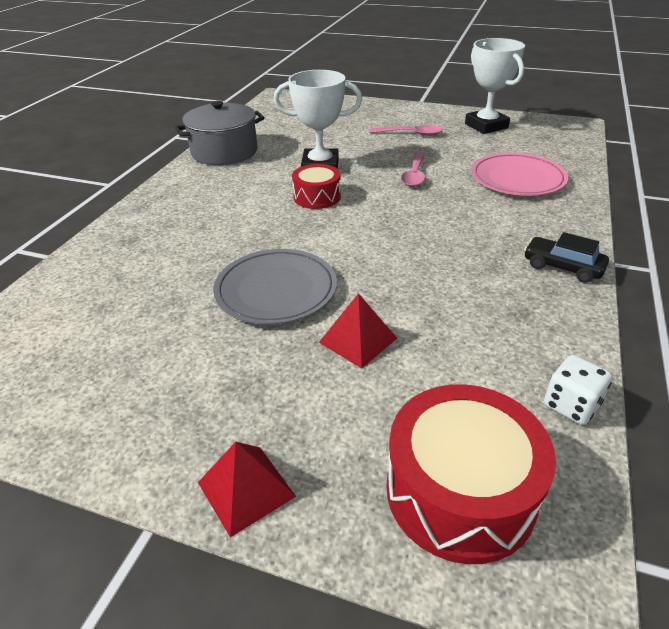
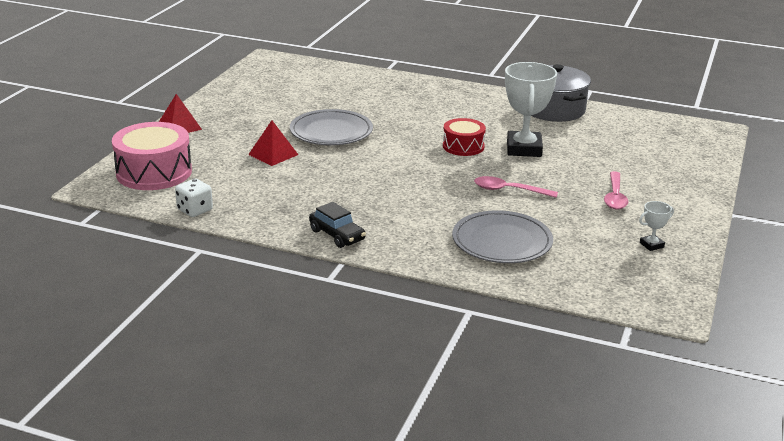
camera: 90 degrees right, 10 degrees down
(460, 491) = (154, 172): red drum -> pink drum
(486, 126) = (651, 245): white trophy -> white trophy, size x0.44
(517, 179) = (502, 242): pink plate -> grey plate
(562, 267) = (337, 235): black car -> black car turned 105 degrees clockwise

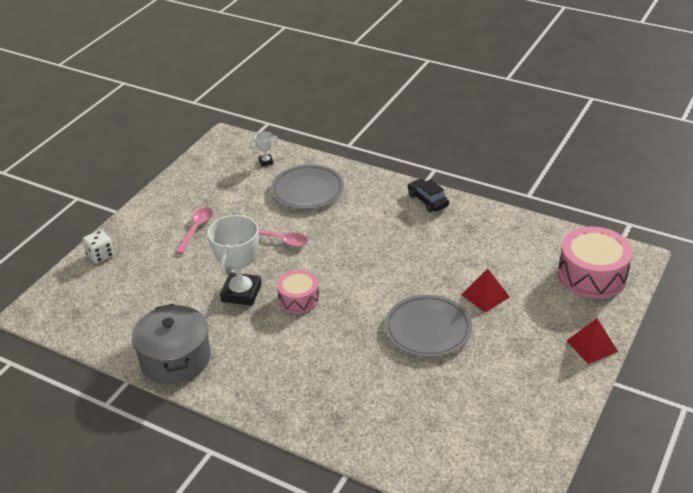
camera: 170 degrees left, 10 degrees up
(195, 210) = (541, 229): white dice -> white dice (100, 255)
(463, 146) = (298, 299): red drum -> pink drum
(651, 245) = (202, 183): white trophy -> white trophy (266, 162)

